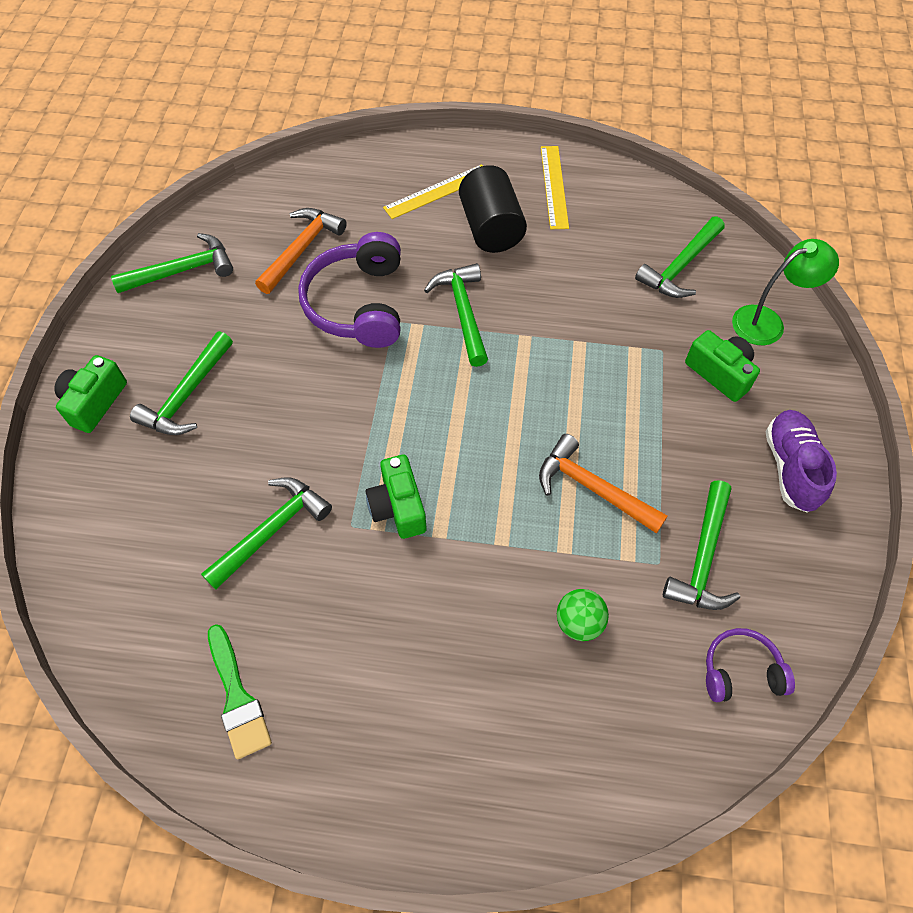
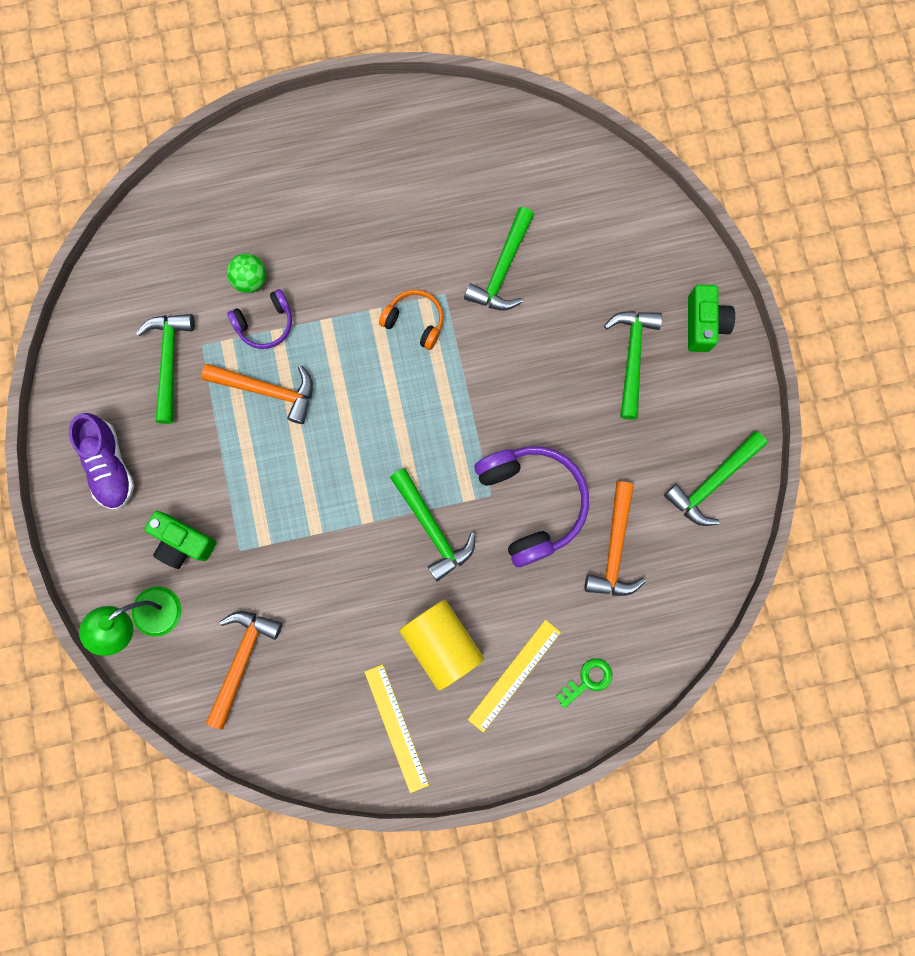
camera: 160 degrees right, 20 degrees up
(237, 697) = (467, 151): green brush -> none
(377, 172) = (588, 680): none -> green key
(398, 507) = (415, 321): green camera -> orange headphones
(491, 228) = (442, 643): black cylinder -> yellow cylinder
(680, 266) = (242, 660): green hammer -> orange hammer
(741, 671) = (129, 285): purple headphones -> purple headphones (265, 324)

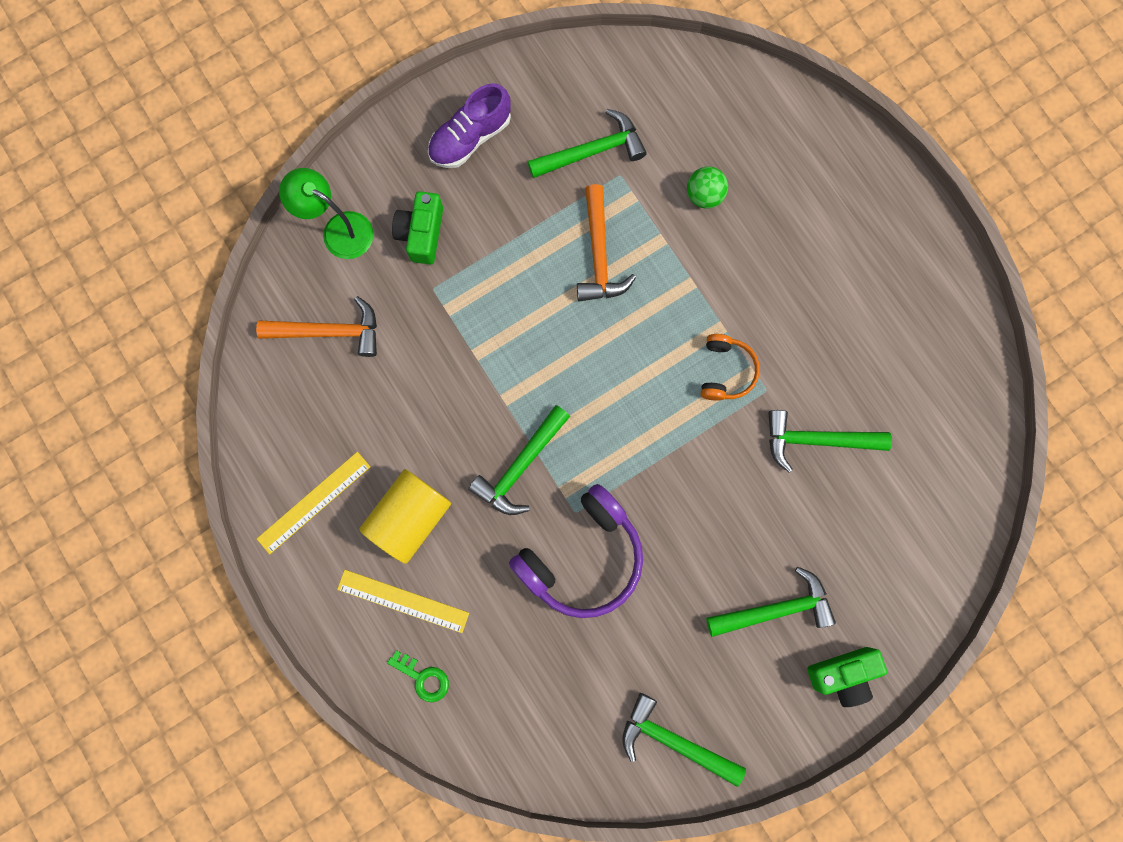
camera: 70 degrees right, 0 degrees up
(265, 324) = (665, 226): purple headphones -> none
(614, 548) = (566, 659): orange hammer -> none

